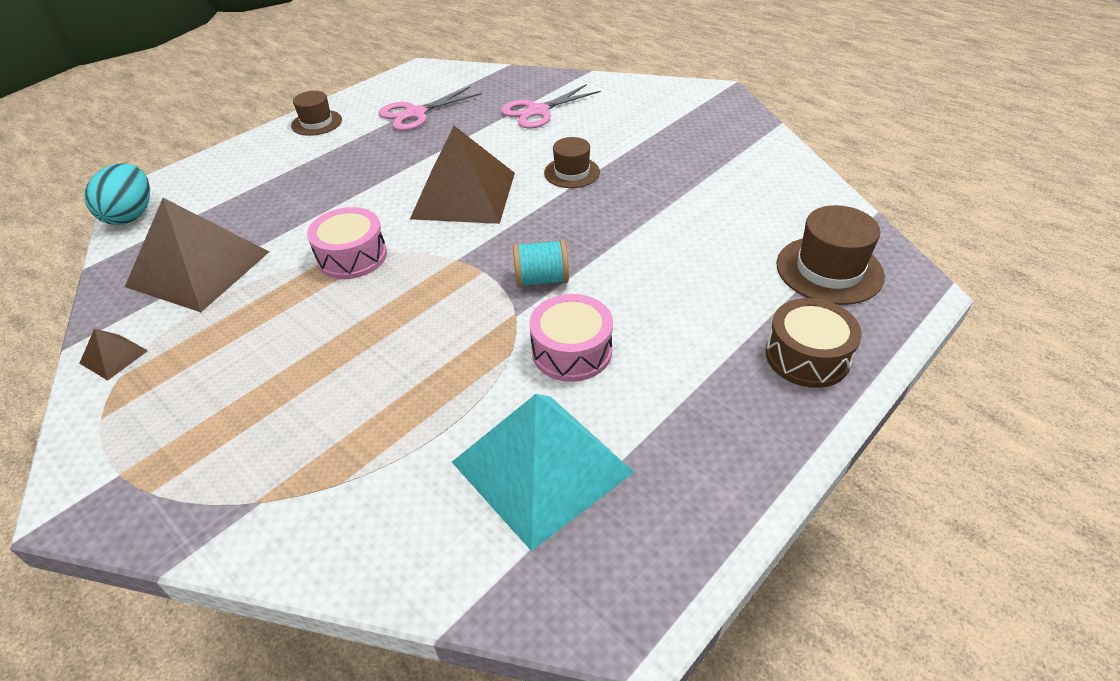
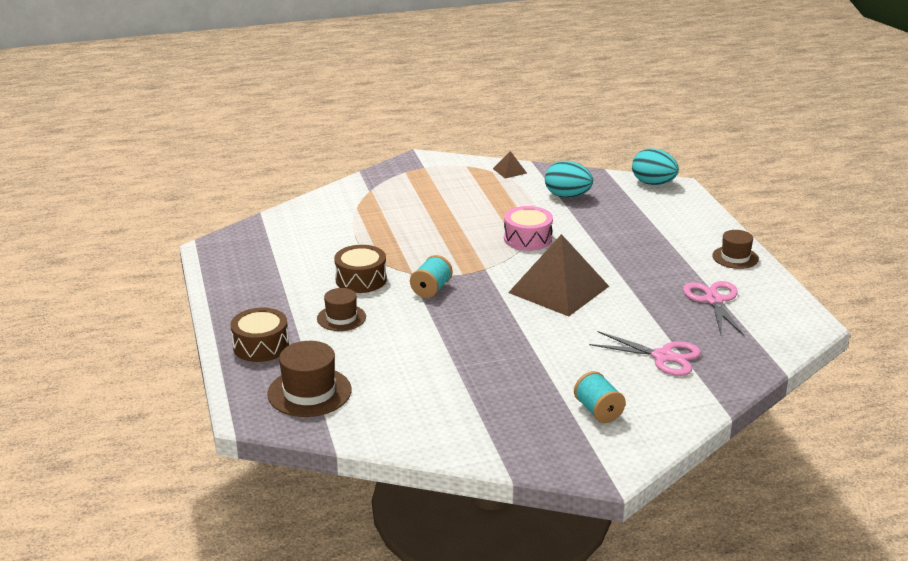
camera: 120 degrees right, 15 degrees down
(199, 268) = (567, 196): brown pyramid -> turquoise egg
(538, 111) = (663, 357): pink scissors -> pink scissors turned 120 degrees clockwise
(542, 466) = (302, 250): turquoise pyramid -> none
(571, 351) = (361, 279): pink drum -> brown drum
(572, 172) = (543, 339): brown hat -> brown hat (341, 318)
(650, 115) = (598, 411): none -> turquoise spool

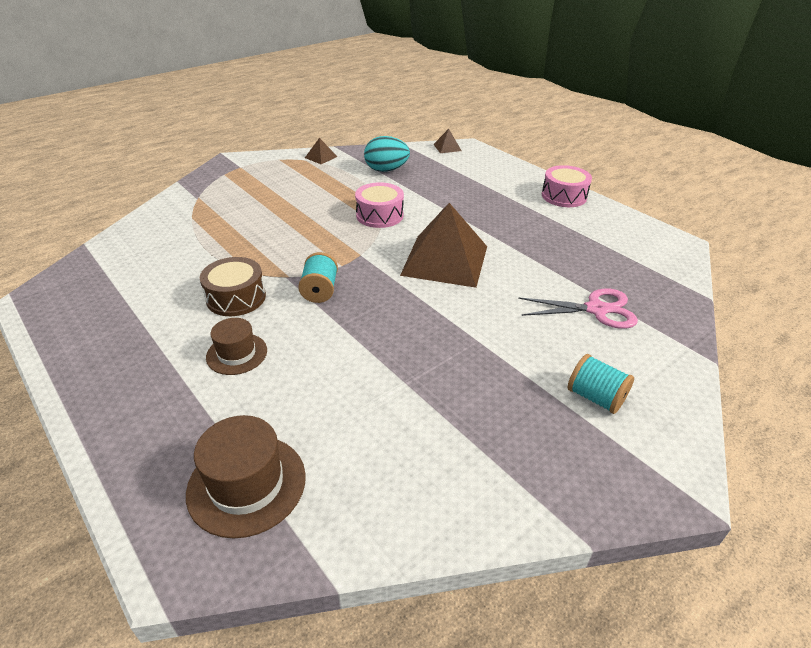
camera: 25 degrees left, 10 degrees up
(261, 346) = (148, 426): brown drum -> none
(653, 183) = (447, 147): turquoise egg -> brown pyramid
(713, 300) = (584, 239): pink scissors -> none
(735, 257) = (564, 196): brown hat -> pink drum

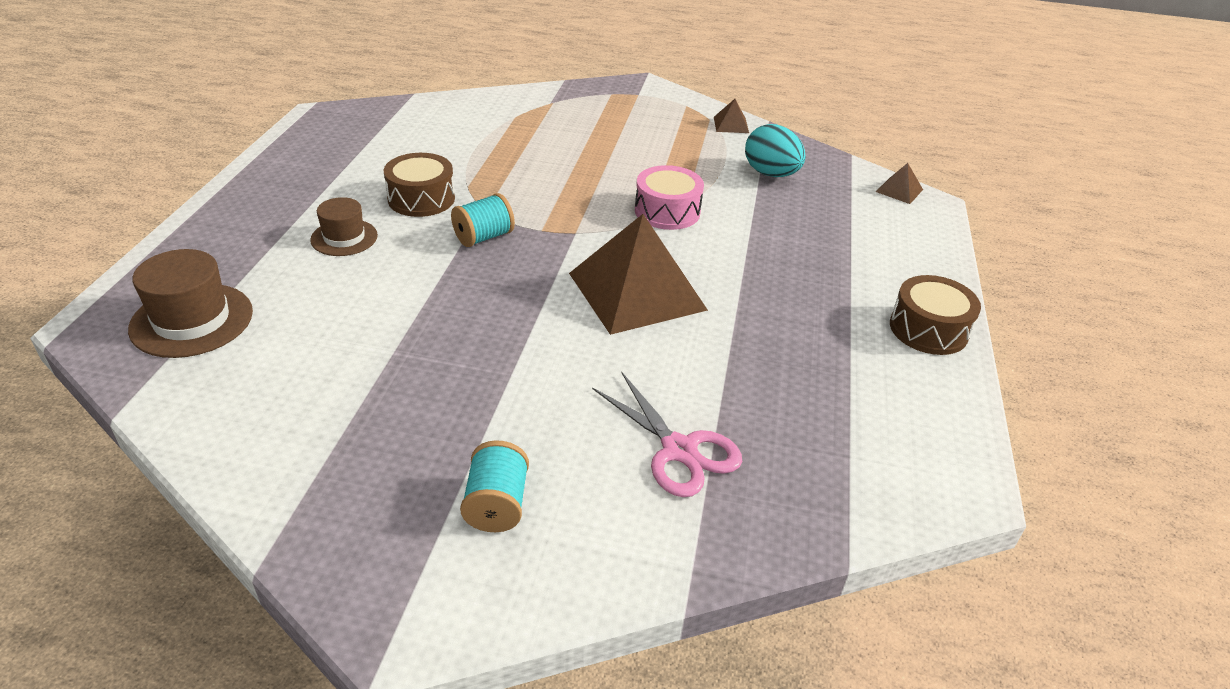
camera: 50 degrees right, 0 degrees up
(564, 196) = (928, 329): pink drum -> brown drum

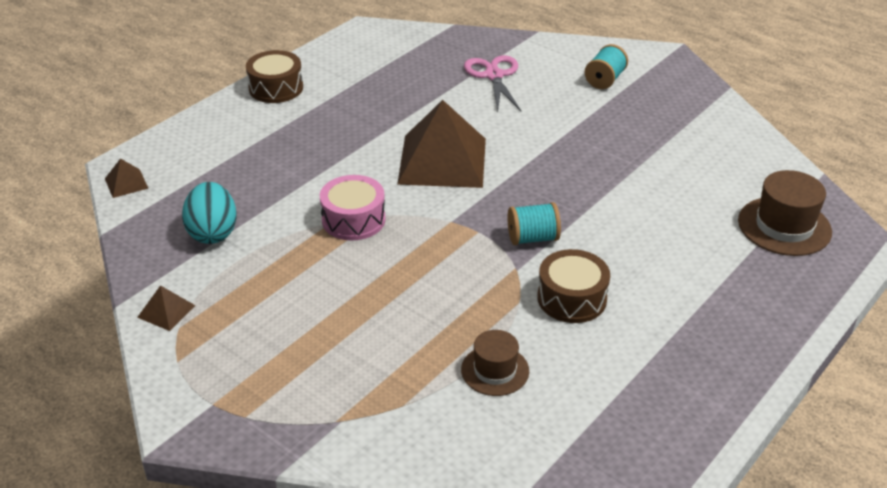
camera: 150 degrees left, 0 degrees up
(344, 238) = (656, 271): brown hat -> brown hat (495, 370)

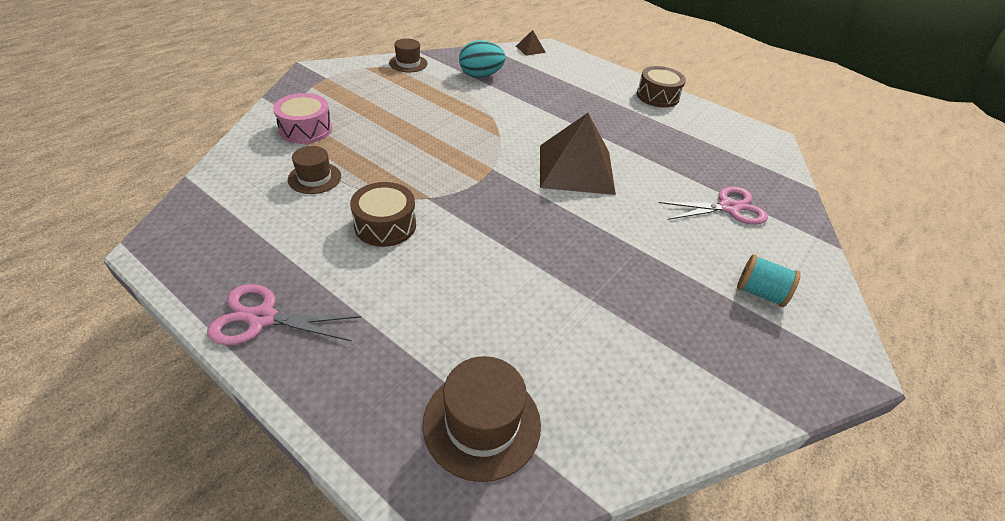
camera: 85 degrees right, 5 degrees up
(166, 311) = (408, 63): brown pyramid -> brown hat
(353, 220) = (494, 125): pink drum -> pink drum (306, 129)
(532, 238) = (468, 210): turquoise spool -> none
(730, 369) = (262, 318): none -> pink scissors

